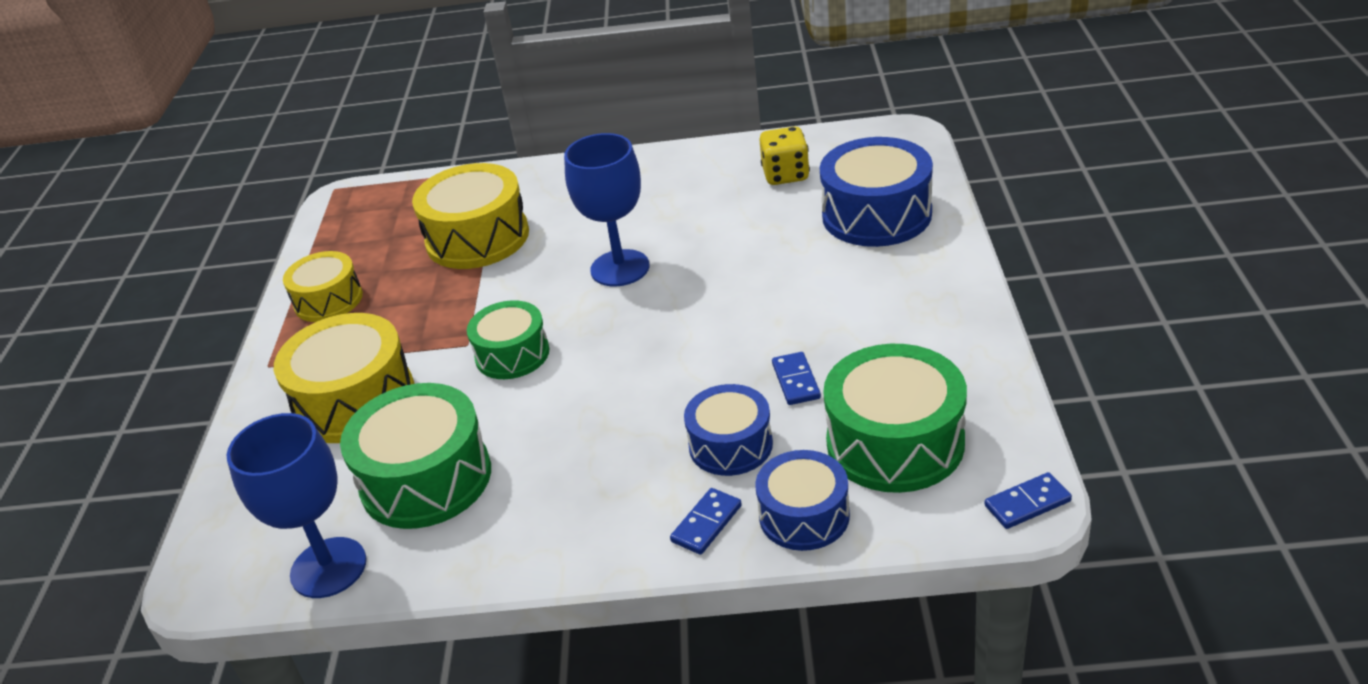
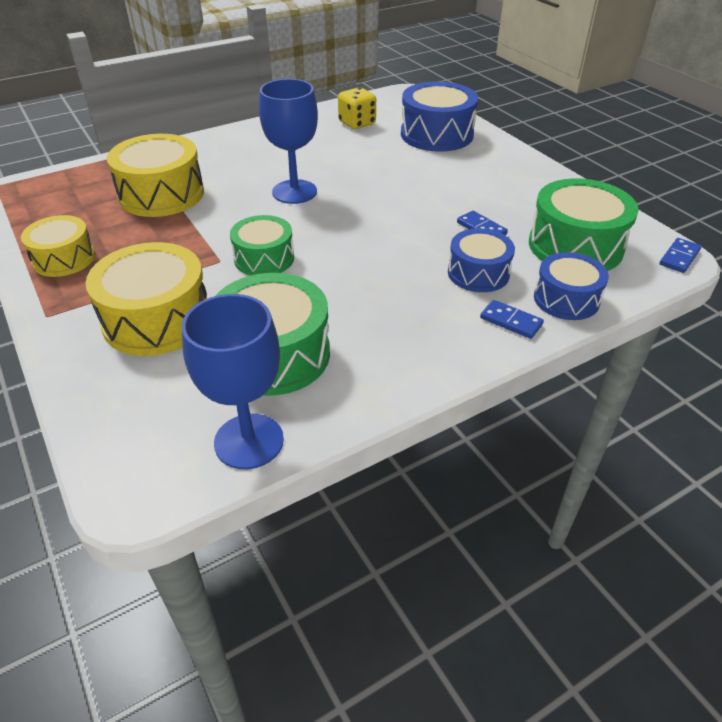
camera: 35 degrees left, 5 degrees up
(706, 523) = (511, 321): blue domino -> blue domino turned 60 degrees counterclockwise

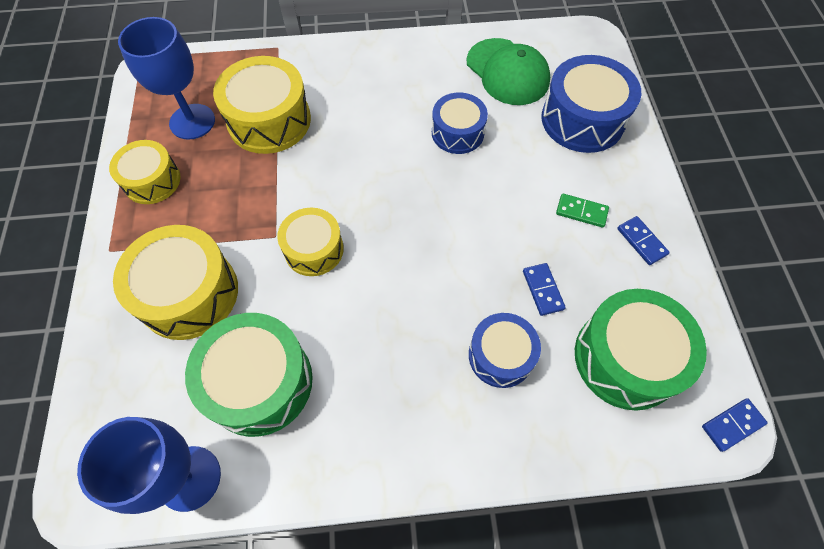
camera: 25 degrees right, 20 degrees up
(264, 258) = (314, 249): green drum -> yellow drum
(294, 192) = (389, 161): blue goblet -> blue goblet (192, 122)
(357, 123) = (507, 72): yellow dice -> green cap
(476, 180) = (581, 212): none -> green domino
(511, 321) = (492, 438): blue domino -> blue domino (641, 241)
(566, 299) = (567, 432): blue drum -> blue drum (457, 133)

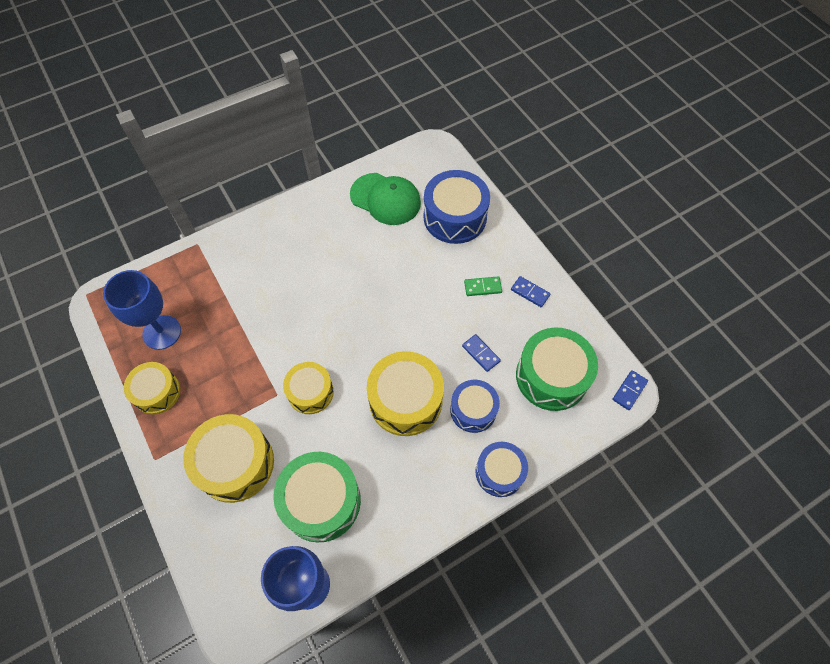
camera: 25 degrees left, 0 degrees up
(269, 120) = (223, 307): yellow drum -> yellow drum (405, 400)
(457, 133) = (371, 261): blue drum -> blue drum (499, 472)

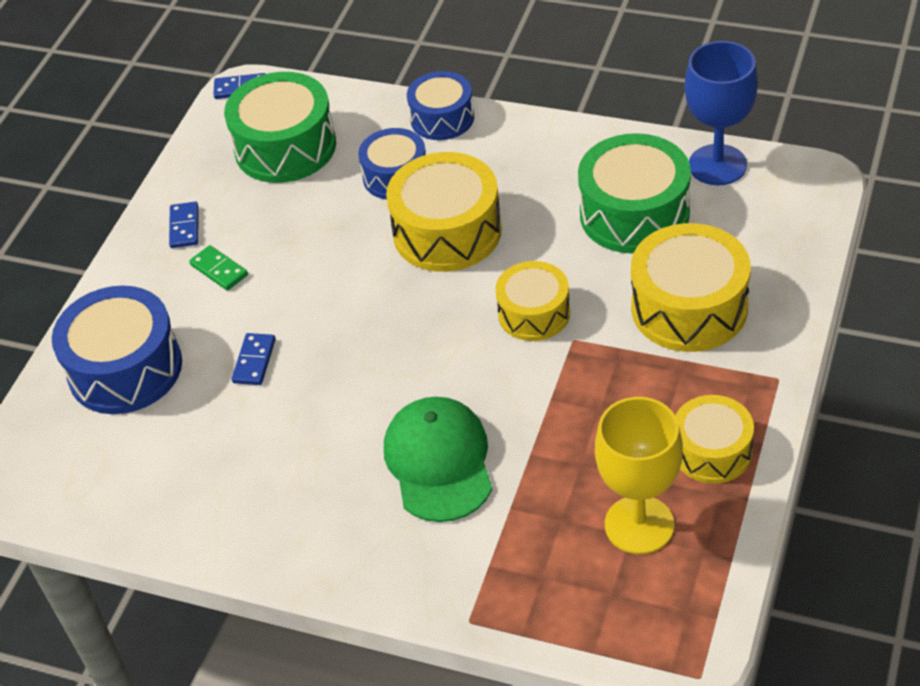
camera: 125 degrees left, 15 degrees down
(162, 332) = (639, 525): blue goblet -> yellow goblet
(385, 199) = (162, 464): green cap -> green cap (439, 462)
(481, 353) = (317, 214): blue domino -> blue domino (254, 361)

